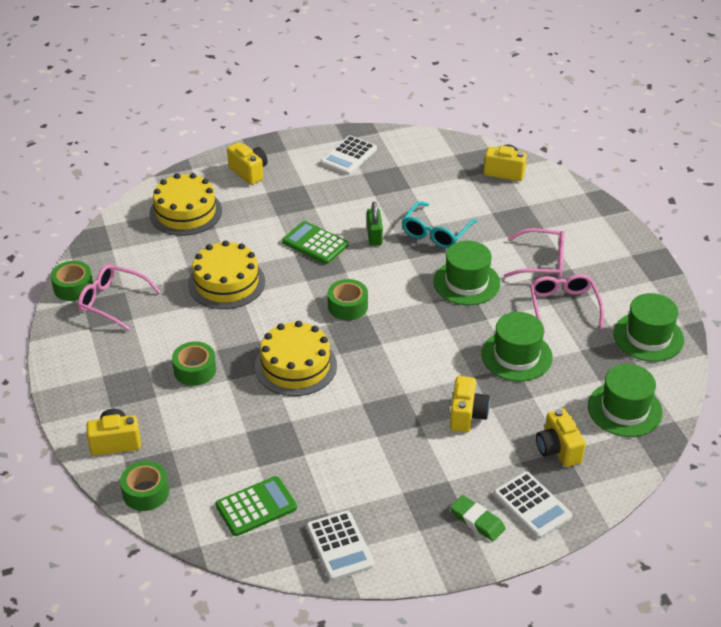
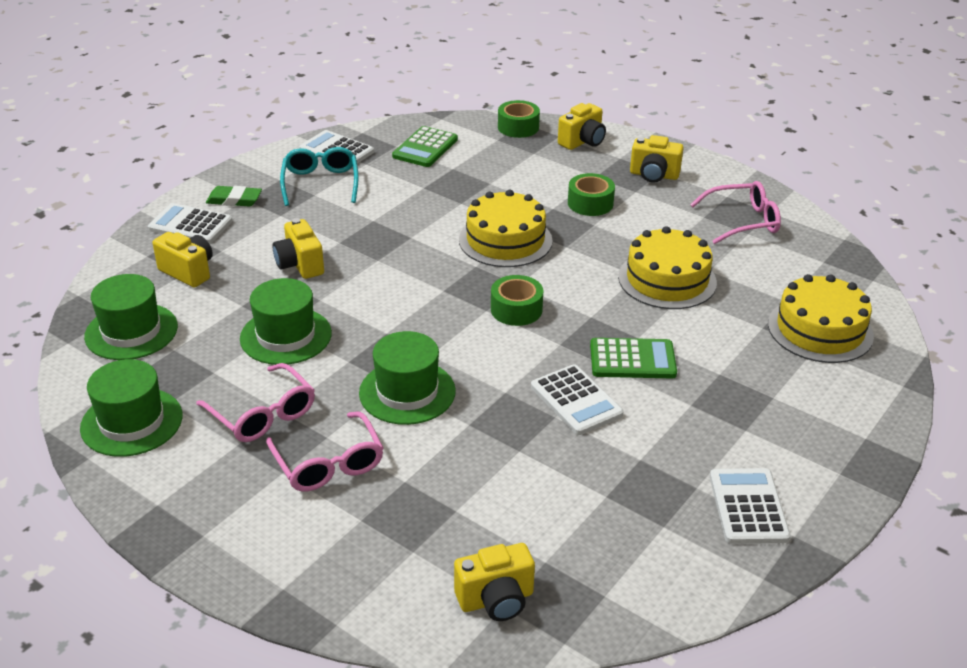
camera: 145 degrees right, 5 degrees down
(73, 287) = (796, 217): green tape -> none
(249, 172) = (833, 414): yellow camera -> yellow camera (654, 175)
(374, 236) = (576, 400): green padlock -> white calculator
(435, 233) = (504, 441): turquoise glasses -> turquoise glasses (320, 183)
(542, 262) = (328, 463): pink glasses -> pink glasses turned 90 degrees counterclockwise

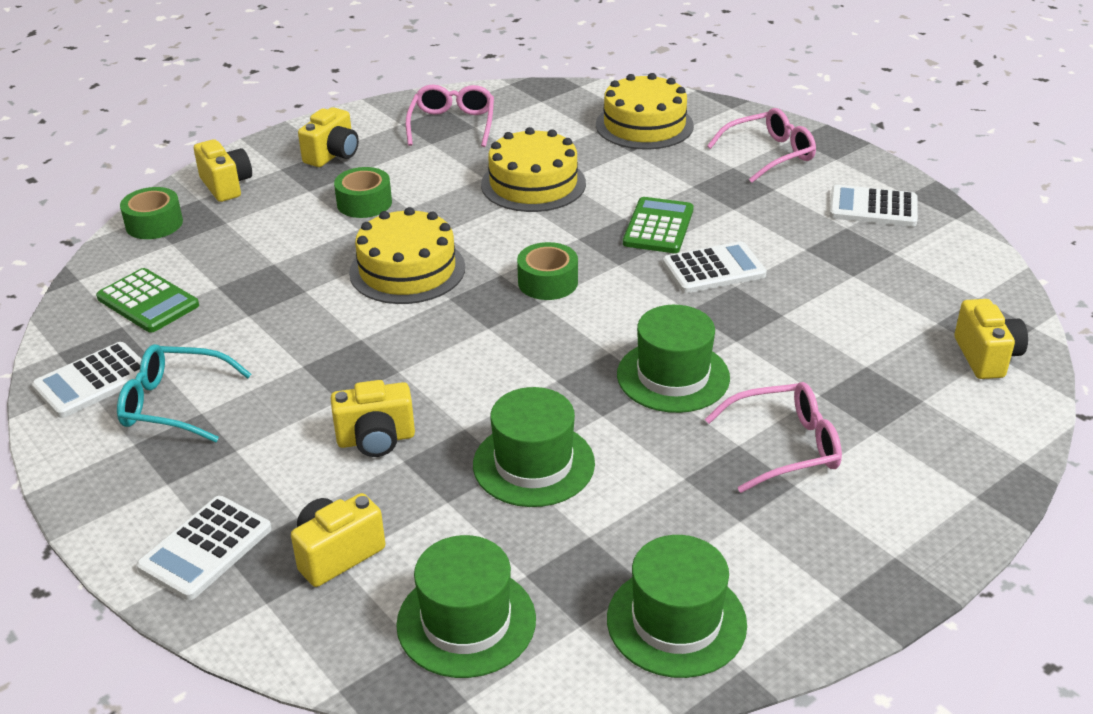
camera: 75 degrees left, 0 degrees up
(234, 200) = (162, 496): green eraser -> none
(263, 414) = (687, 494): pink glasses -> pink glasses (769, 154)

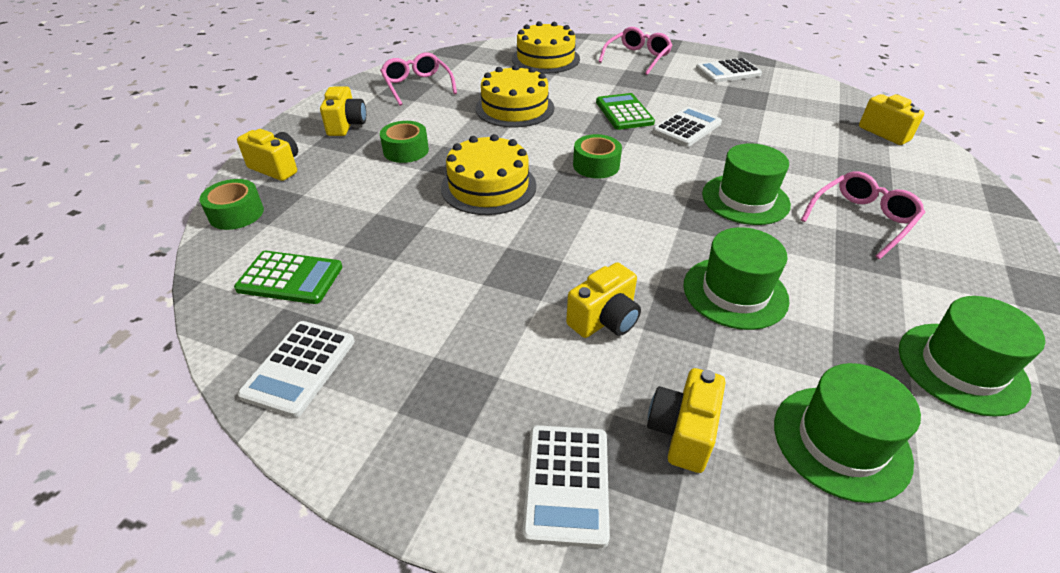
camera: 30 degrees left, 5 degrees up
(174, 404) = (401, 358): turquoise glasses -> none

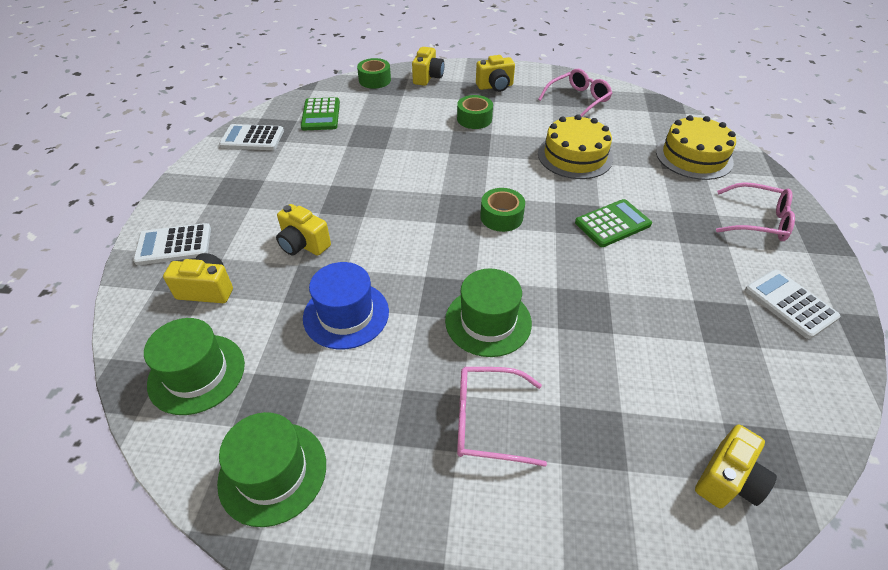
camera: 75 degrees right, 5 degrees up
(488, 186) = (443, 166): yellow cake -> none
(687, 128) = (609, 272): white calculator -> none
(735, 292) = (346, 314): green hat -> blue hat
(862, 220) = (487, 421): pink glasses -> pink glasses turned 150 degrees clockwise

